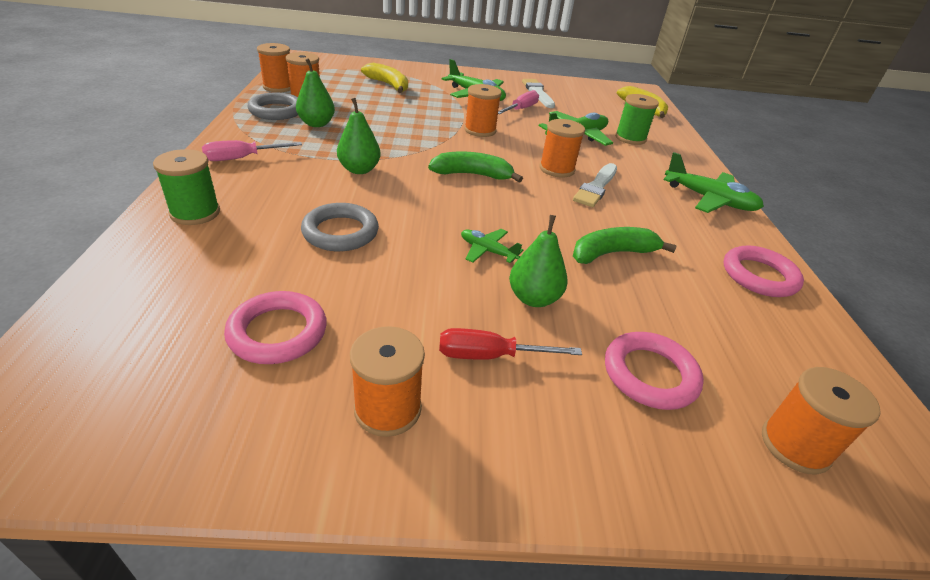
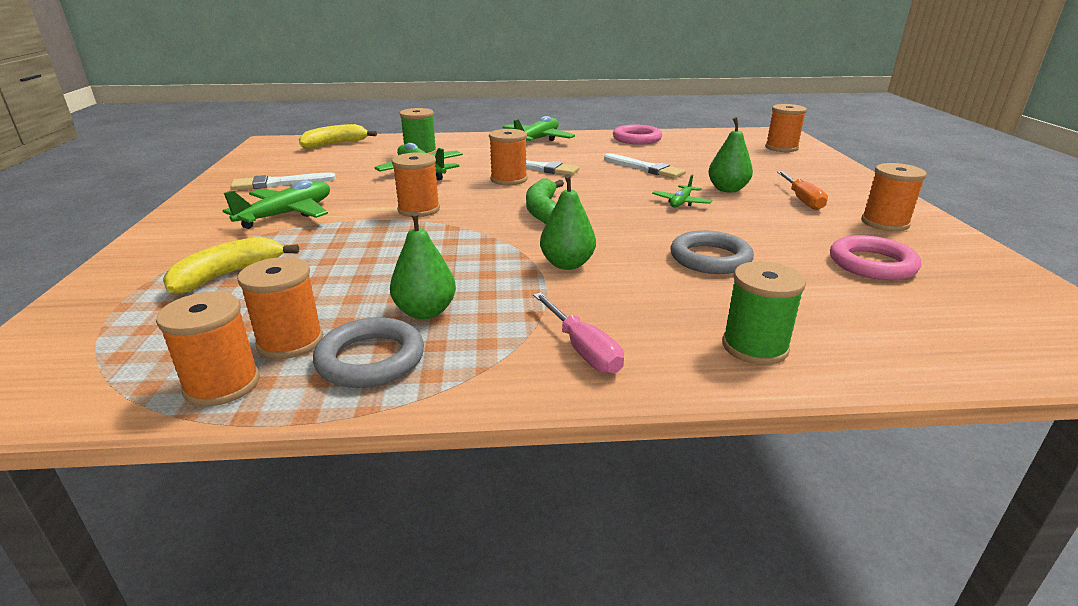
camera: 90 degrees left, 10 degrees down
(490, 356) = (802, 200): red screwdriver -> orange screwdriver
(521, 109) = (342, 191): pink screwdriver -> none
(612, 253) = (645, 168): green banana -> white brush
(650, 374) = (766, 167): pink ring -> none

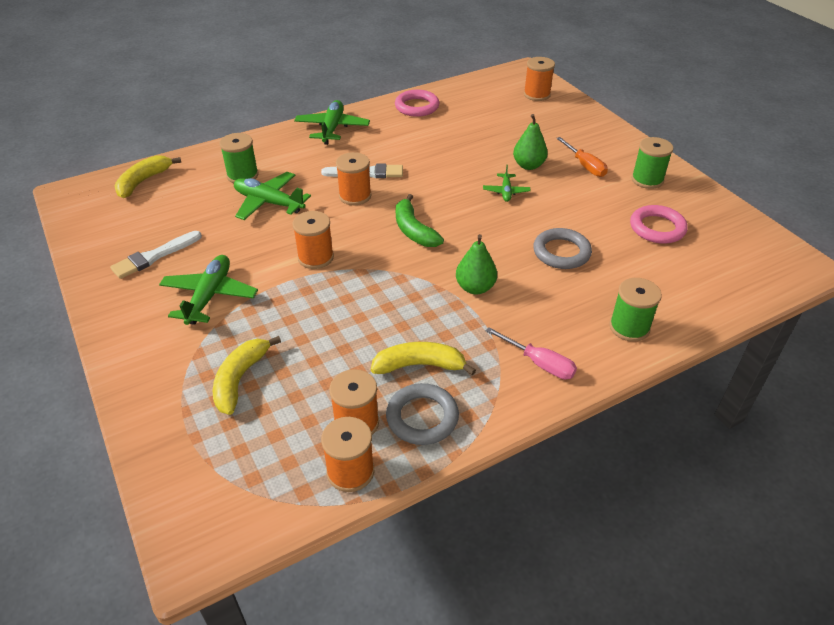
camera: 25 degrees left, 15 degrees up
(425, 312) = (419, 365): green pear -> yellow banana
(645, 168) = (452, 151): white brush -> none
(884, 223) = (647, 180): orange spool -> green spool

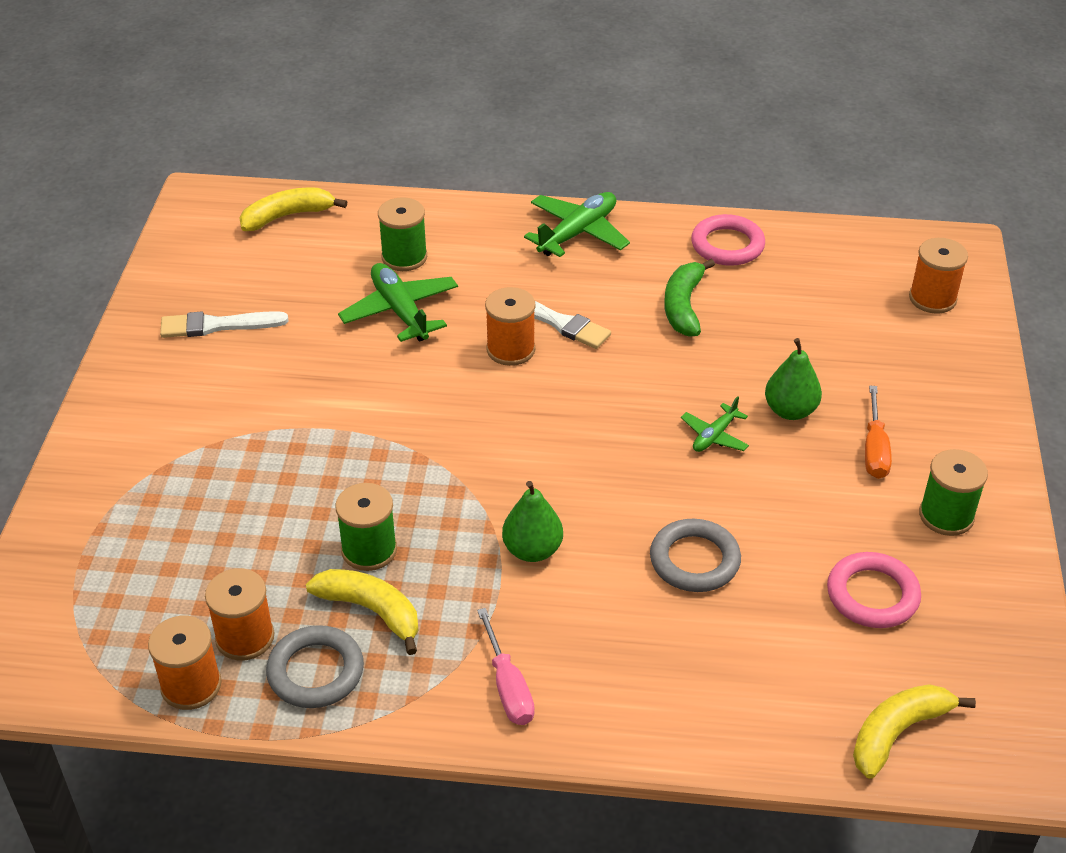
camera: 35 degrees right, 0 degrees up
(209, 296) = (231, 405): green plane -> none
(240, 379) = (178, 522): yellow banana -> yellow banana (898, 733)
(315, 257) = (386, 413): orange spool -> none
(414, 230) = (536, 434): green banana -> green banana (684, 306)
(629, 327) = (670, 706): green spool -> green spool (369, 550)

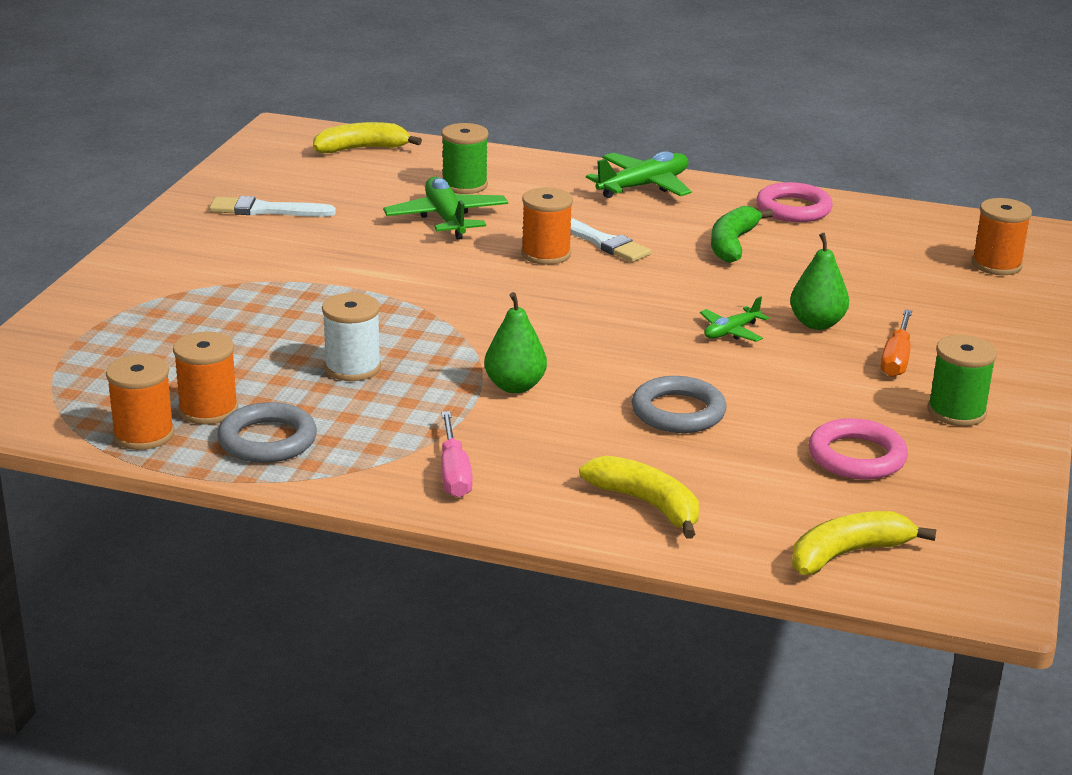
camera: 10 degrees right, 15 degrees down
(369, 550) = (352, 368): green spool -> white spool
(371, 611) = (338, 407): yellow banana -> yellow banana (647, 504)

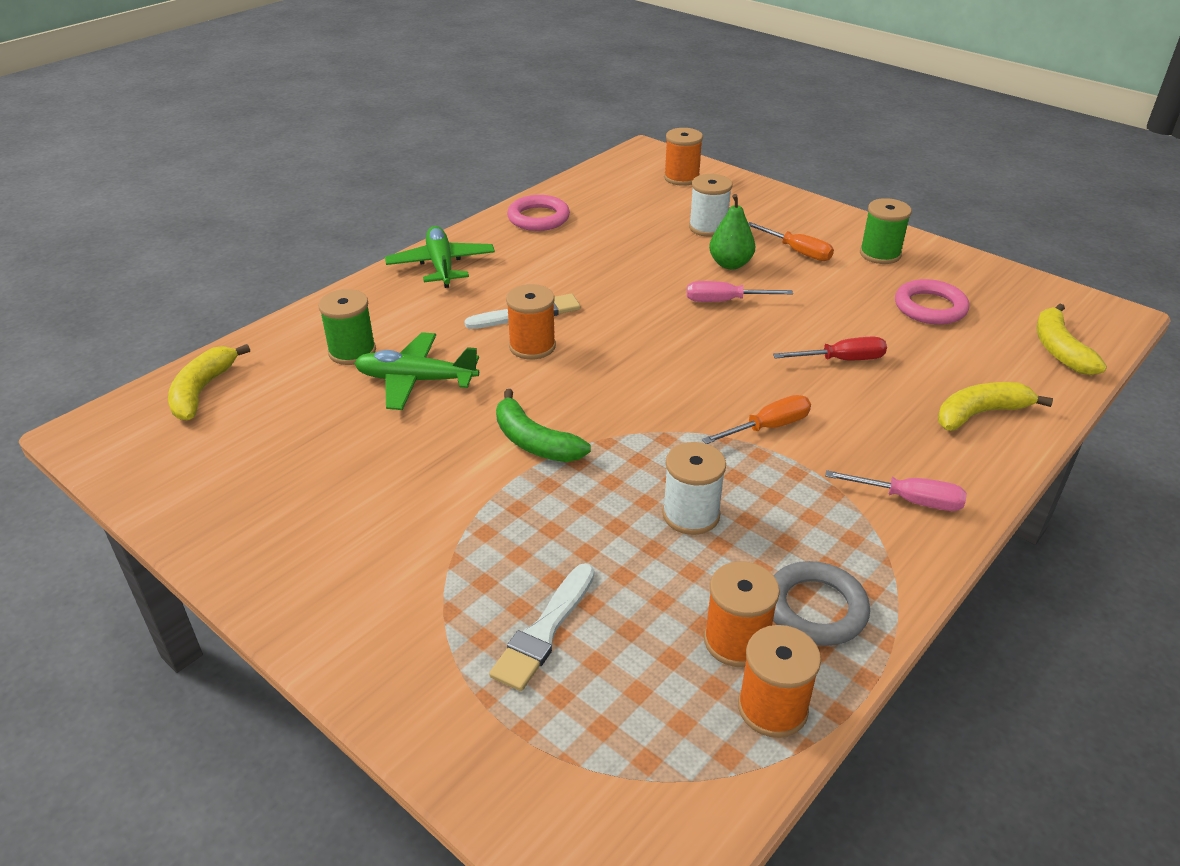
camera: 65 degrees left, 10 degrees up
(266, 210) = (290, 492): white brush -> white brush (544, 631)
(515, 386) = (768, 427): green pear -> orange screwdriver
(678, 412) = (842, 360): grey ring -> red screwdriver
(731, 332) = (724, 301): green plane -> pink screwdriver
(733, 244) = (579, 258): green banana -> green banana (534, 441)
(888, 299) = (708, 227): none -> white spool

